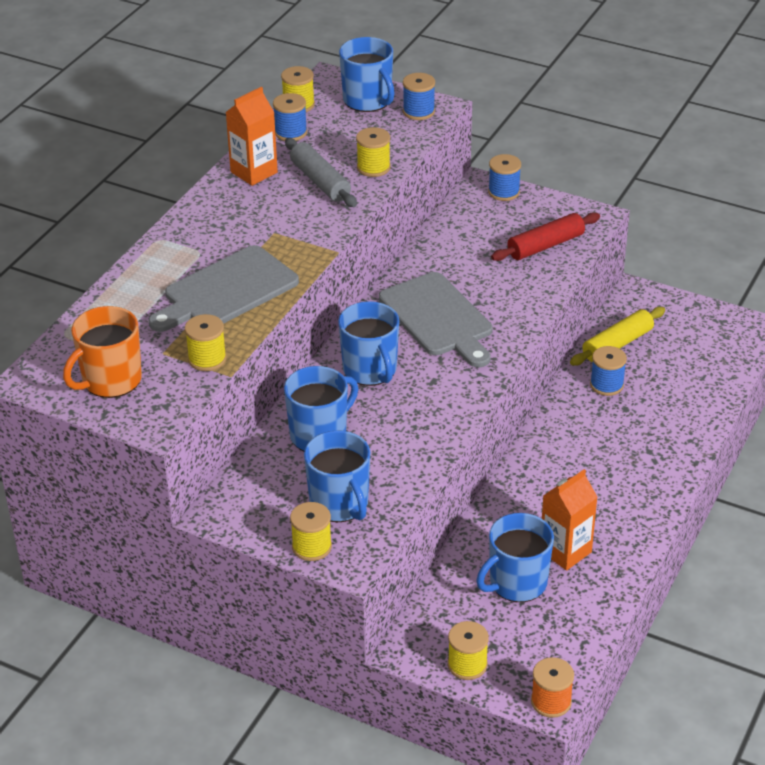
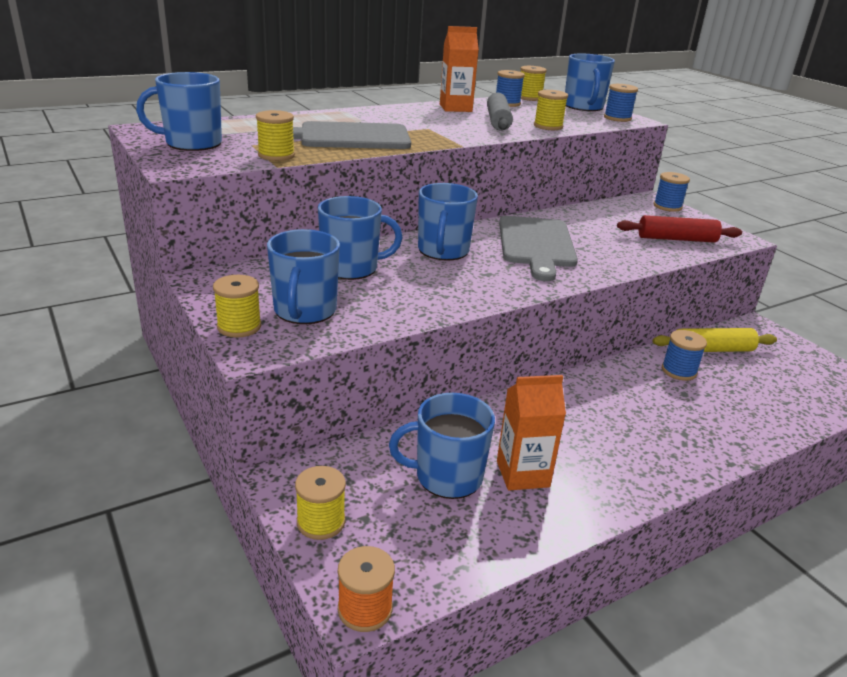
camera: 30 degrees right, 10 degrees down
(110, 380) = (192, 143): orange mug -> blue mug

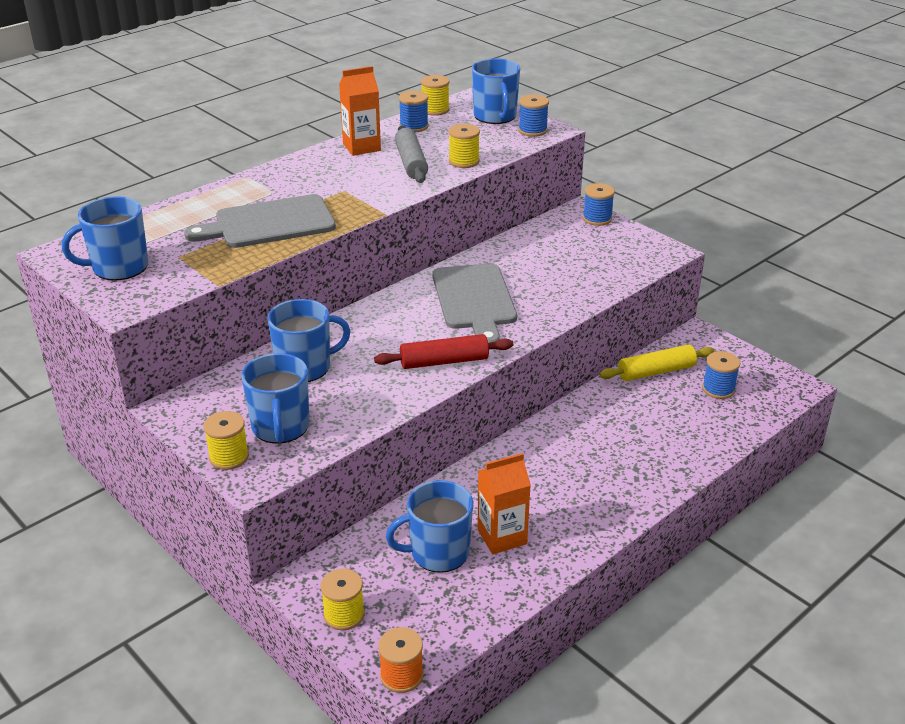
camera: 10 degrees left, 5 degrees up
(276, 155) = (210, 269): yellow spool -> none
(443, 251) = (386, 327): blue mug -> none
(676, 239) = (608, 265): red rolling pin -> red rolling pin (444, 361)
(679, 371) = (627, 402): blue spool -> blue spool (718, 389)

